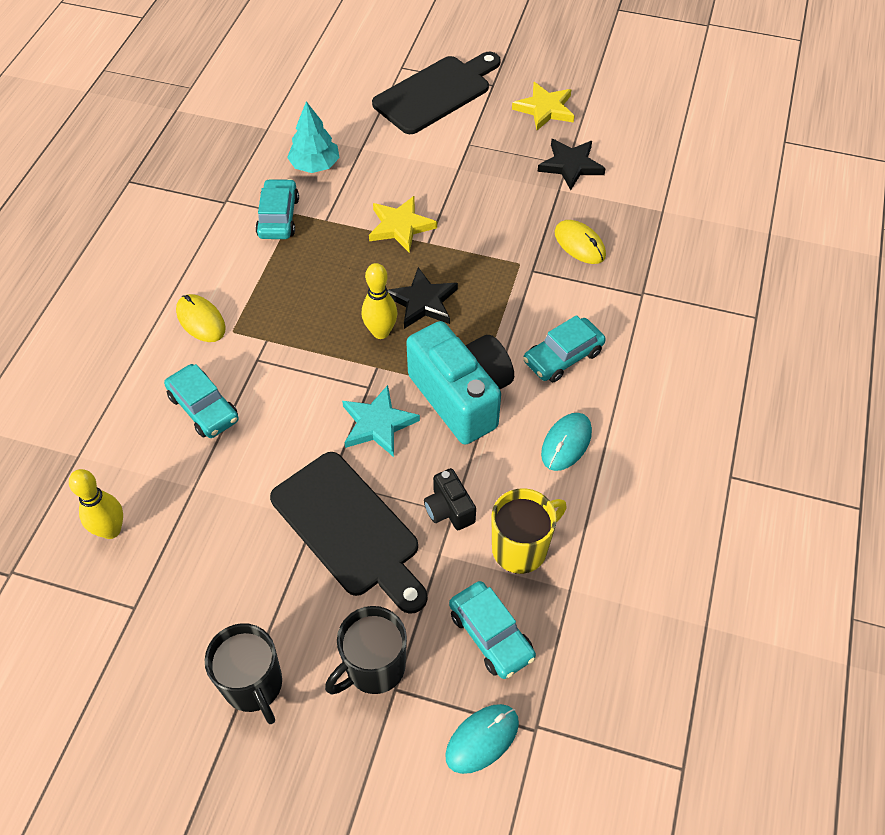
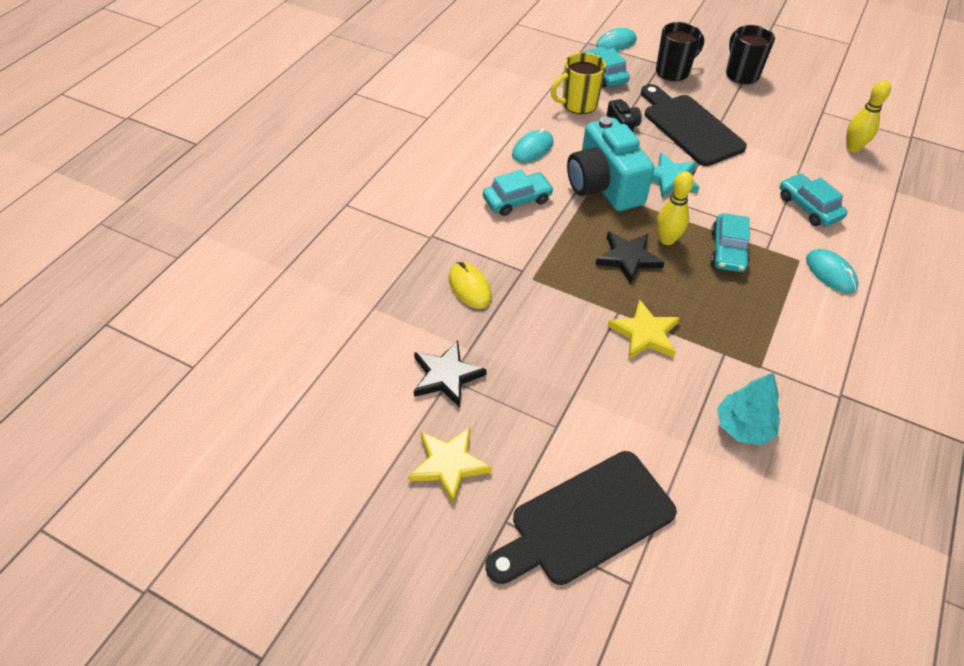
camera: 170 degrees left, 5 degrees down
(201, 320) = (830, 273): yellow mouse -> turquoise mouse
(278, 217) = (776, 365): turquoise car -> turquoise car (728, 250)

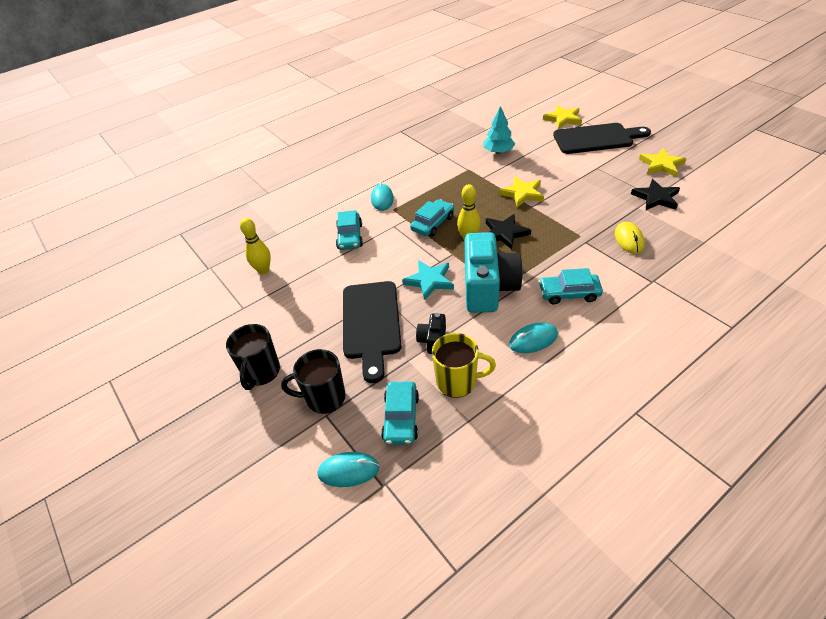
camera: 150 degrees left, 5 degrees down
(683, 582) = (563, 119): none -> yellow star

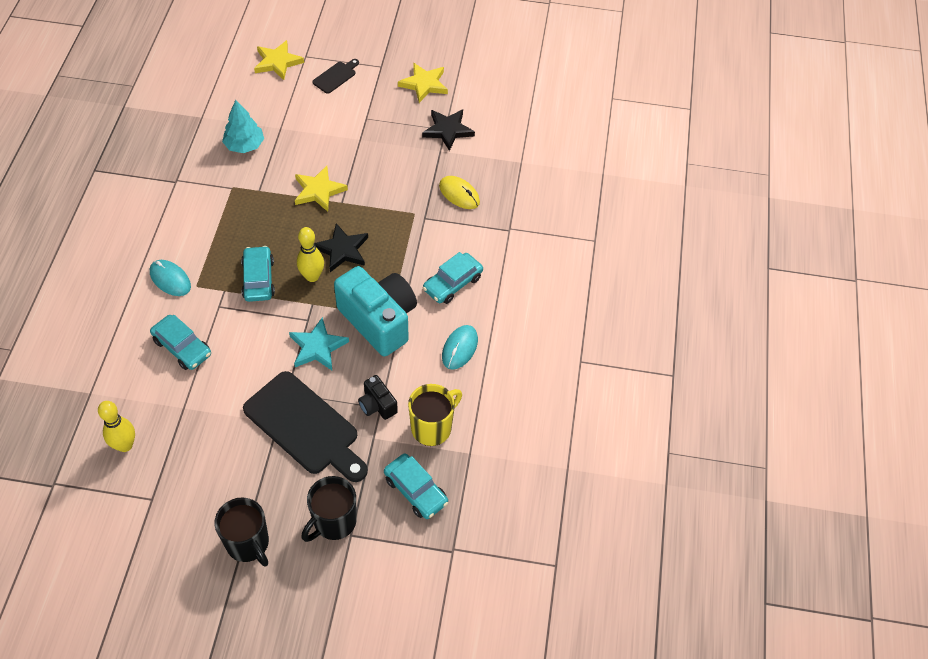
camera: 50 degrees left, 10 degrees up
(348, 470) = (415, 561): turquoise mouse -> none
(596, 138) = (336, 76): black cutting board -> black cutting board, size x0.46

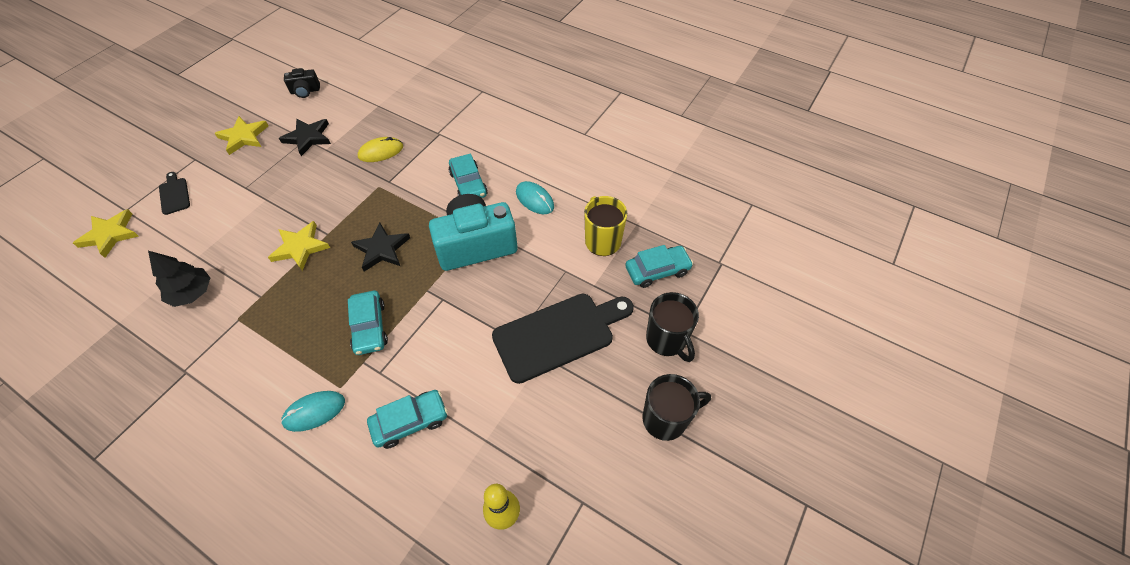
camera: 65 degrees left, 0 degrees up
(244, 145) = (192, 293): turquoise tree -> black tree
(258, 279) = (369, 327): turquoise car -> turquoise car turned 120 degrees counterclockwise
(312, 276) = (396, 281): yellow bowling pin -> none
(317, 347) = (478, 300): turquoise star -> none
(377, 405) = (562, 272): black camera -> black camera (305, 91)

